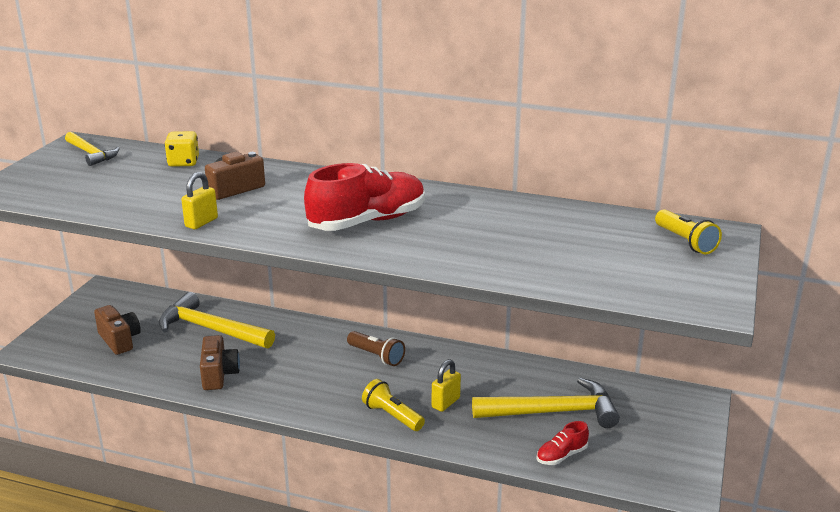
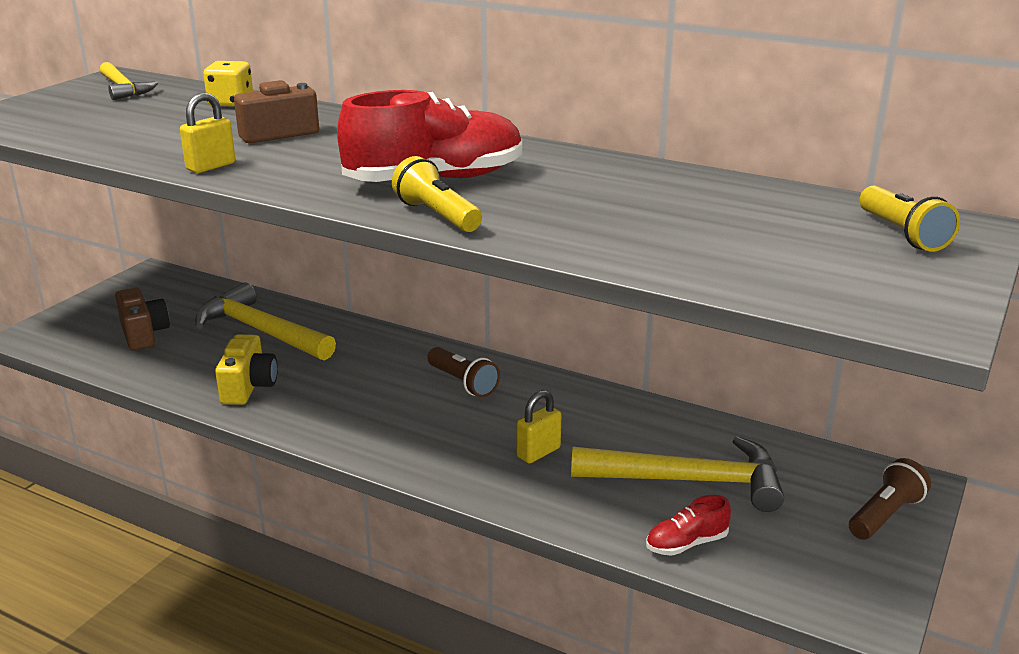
camera: 10 degrees right, 0 degrees up
(219, 375) = (248, 386): brown camera -> yellow camera
(392, 416) = (458, 462): yellow flashlight -> yellow flashlight (437, 215)
(684, 422) = (885, 515): none -> brown flashlight

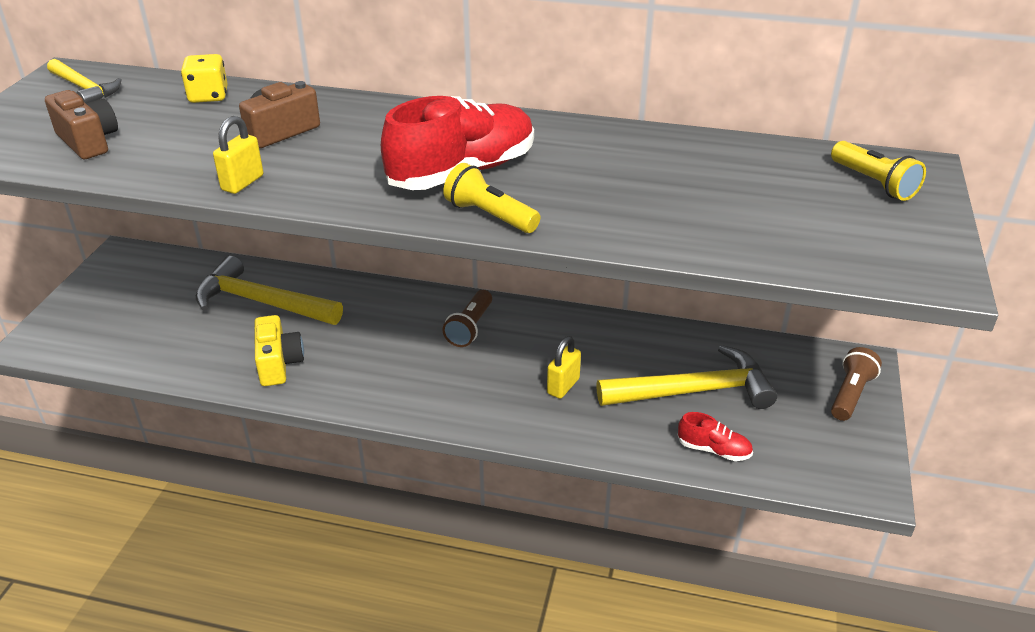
camera: 15 degrees left, 10 degrees up
(144, 334) = (149, 323): brown camera -> brown camera (88, 141)
(463, 383) = (470, 328): brown flashlight -> brown flashlight turned 75 degrees clockwise
(686, 543) = (714, 450): red shoe -> red shoe turned 120 degrees counterclockwise

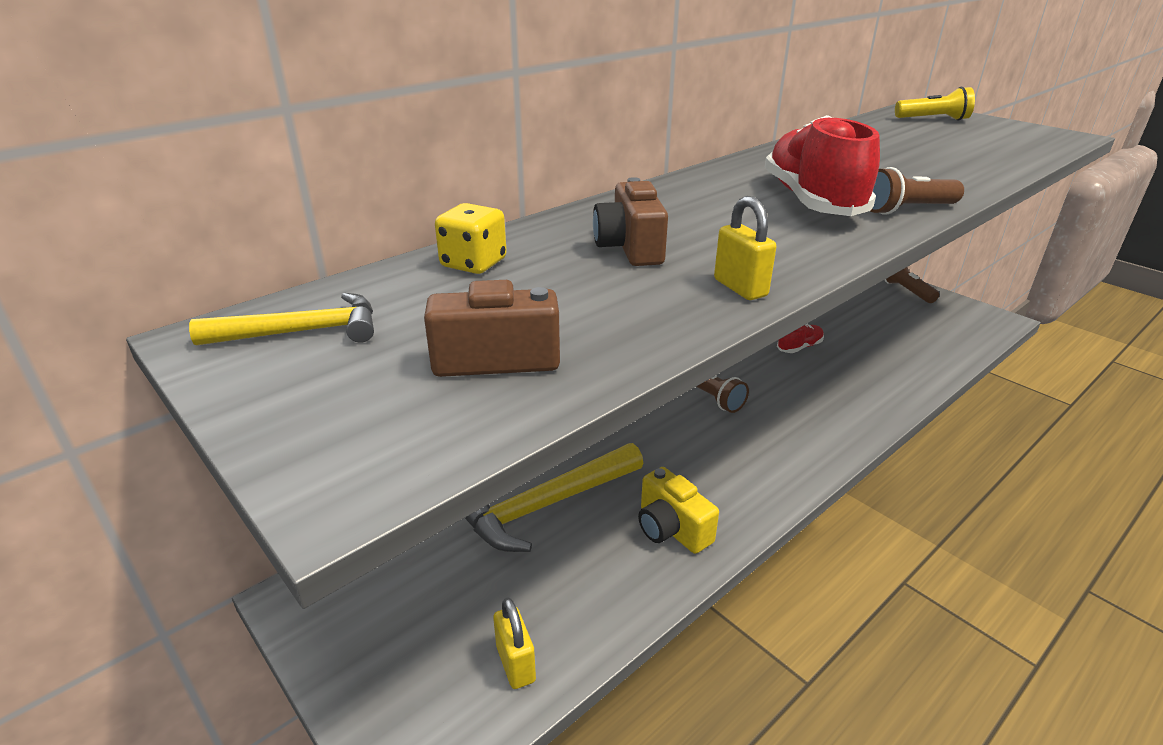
camera: 55 degrees left, 5 degrees down
(279, 364) = (671, 529): yellow camera -> yellow camera turned 150 degrees counterclockwise
(490, 216) = (907, 209): yellow flashlight -> brown flashlight
(563, 386) = (827, 383): yellow padlock -> yellow padlock (515, 664)
(694, 391) = (868, 336): yellow hammer -> none
(714, 450) = (939, 354): red shoe -> red shoe (799, 347)

